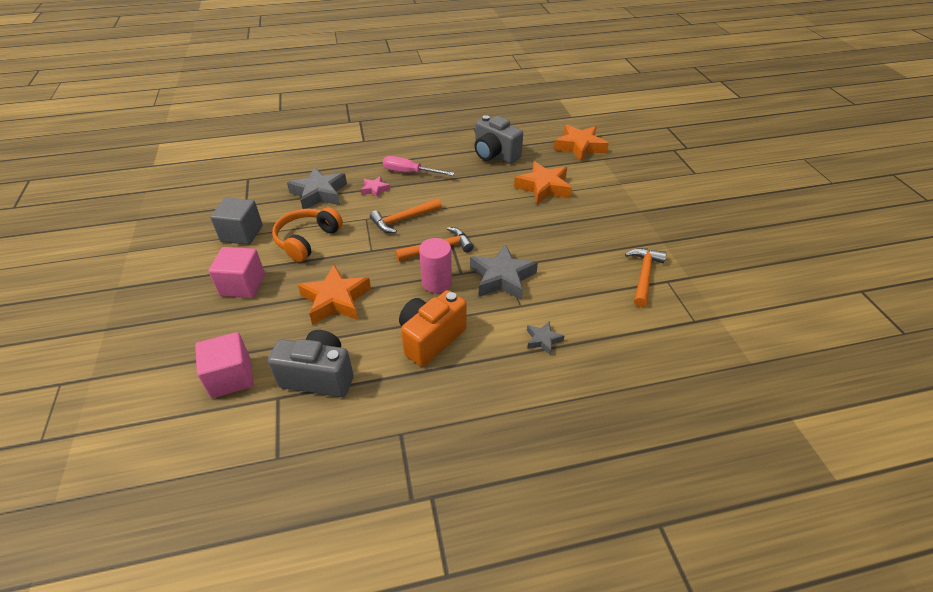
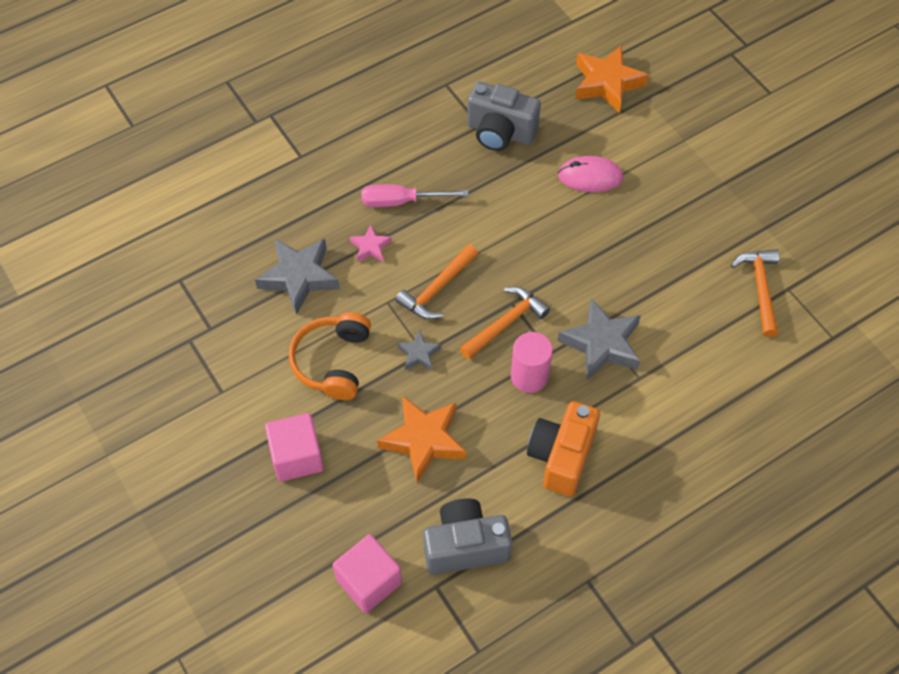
camera: 20 degrees left, 15 degrees up
(242, 233) = (240, 378): grey cube -> none
(543, 187) = (590, 176): orange star -> pink mouse
(543, 340) = (683, 417): grey star -> grey star (419, 354)

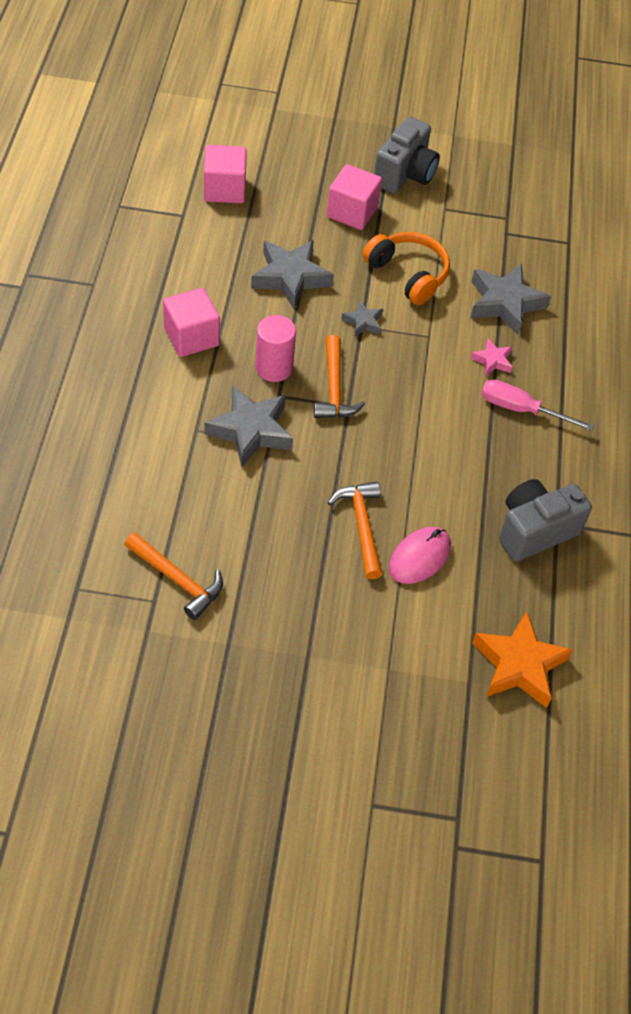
camera: 125 degrees right, 5 degrees down
(401, 201) = (521, 409): pink screwdriver -> pink screwdriver turned 105 degrees counterclockwise
(424, 440) = (290, 278): orange star -> grey star
(437, 289) = (410, 371): orange hammer -> orange hammer (361, 526)
(465, 546) = (191, 245): grey camera -> grey camera (405, 174)
(561, 456) = (191, 337): orange camera -> pink cube

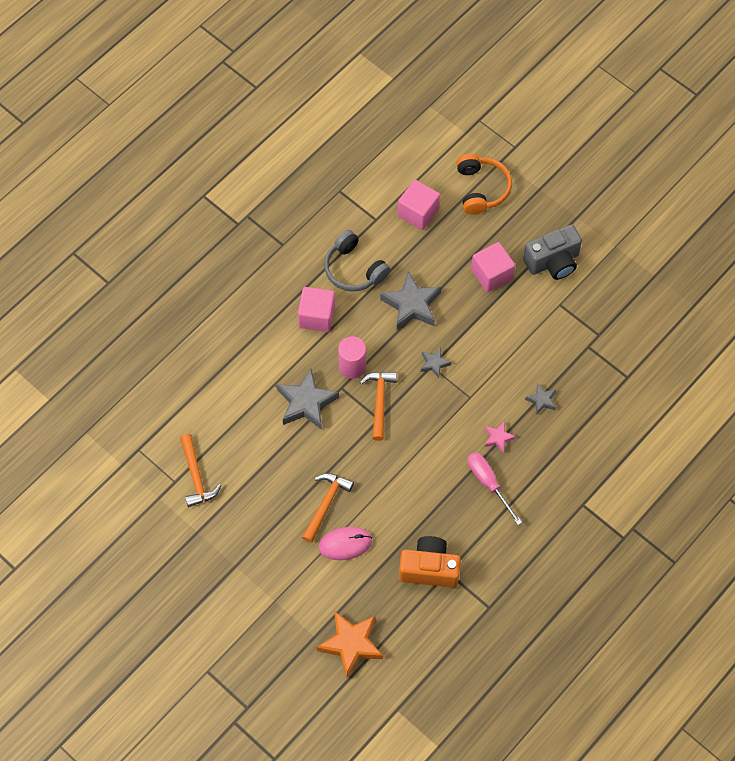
camera: 40 degrees right, 10 degrees up
(197, 272) = (354, 269): none -> grey headphones
(334, 388) = (379, 401): orange hammer -> orange hammer turned 150 degrees clockwise
(408, 274) = (492, 343): orange headphones -> orange headphones (481, 189)
(504, 303) = (541, 400): grey star -> grey star, size x0.51
(534, 531) = (429, 569): grey camera -> orange camera

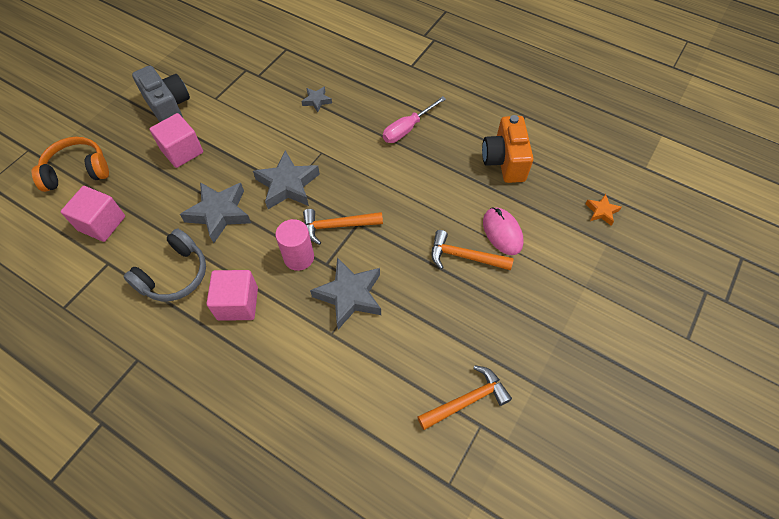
camera: 100 degrees left, 5 degrees down
(351, 644) = (601, 211): orange star -> orange star, size x0.51
(434, 363) = (287, 185): grey star -> grey star, size x1.96
(498, 438) = (360, 127): pink star -> none

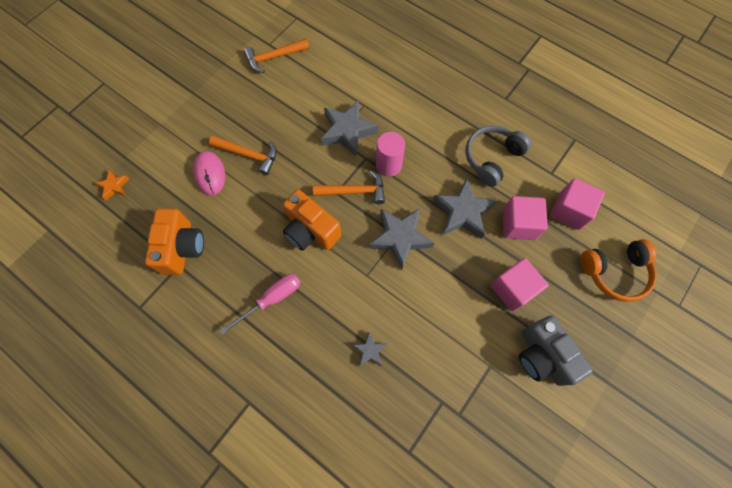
camera: 175 degrees left, 10 degrees up
(238, 303) = (436, 132): pink cube -> pink cube (518, 224)
(380, 185) = (311, 231): none -> orange camera

